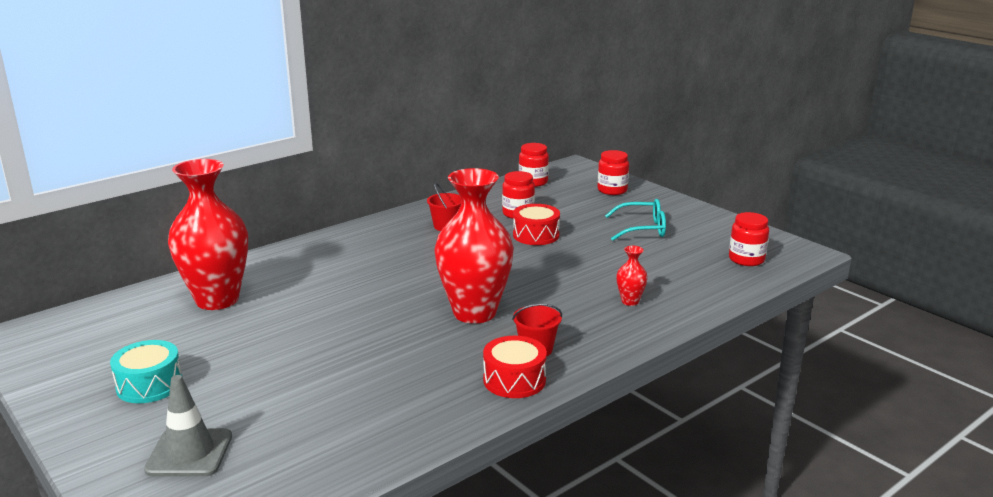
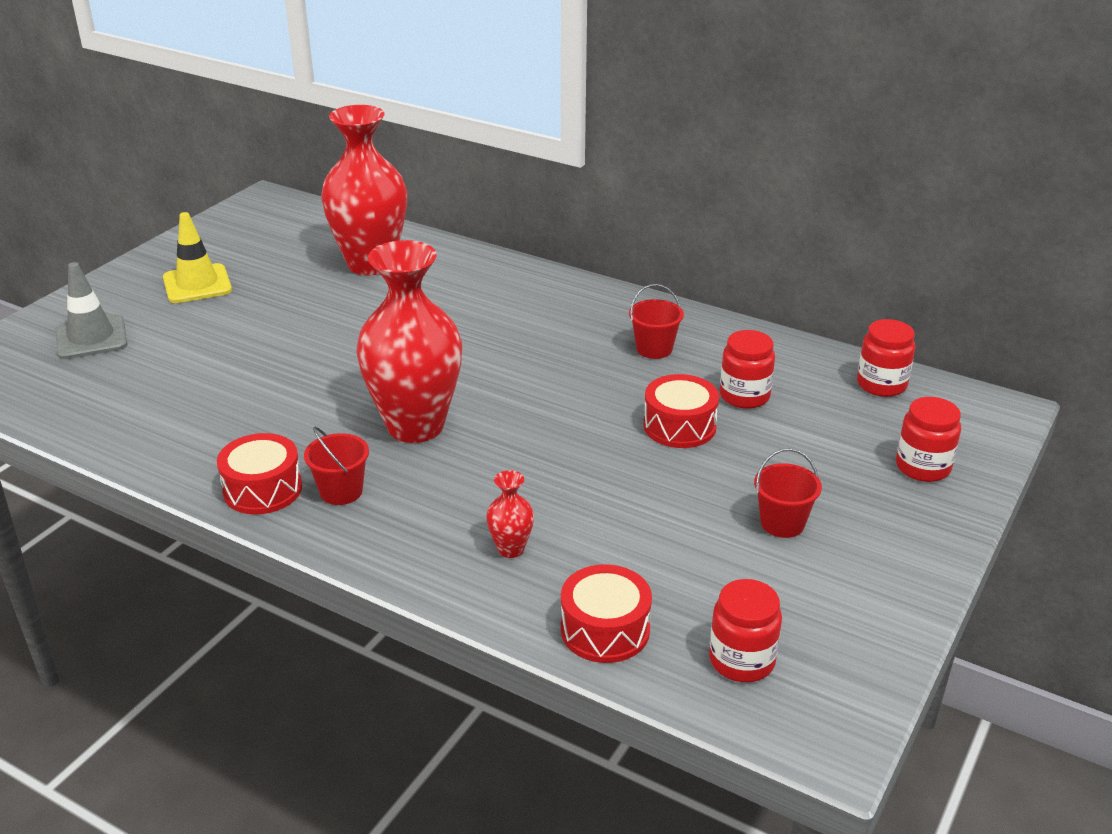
camera: 70 degrees right, 10 degrees up
(149, 385) = (197, 284): turquoise drum -> yellow traffic cone
(641, 229) = (782, 523): turquoise glasses -> red bucket
(713, 287) = (605, 630): none -> red drum

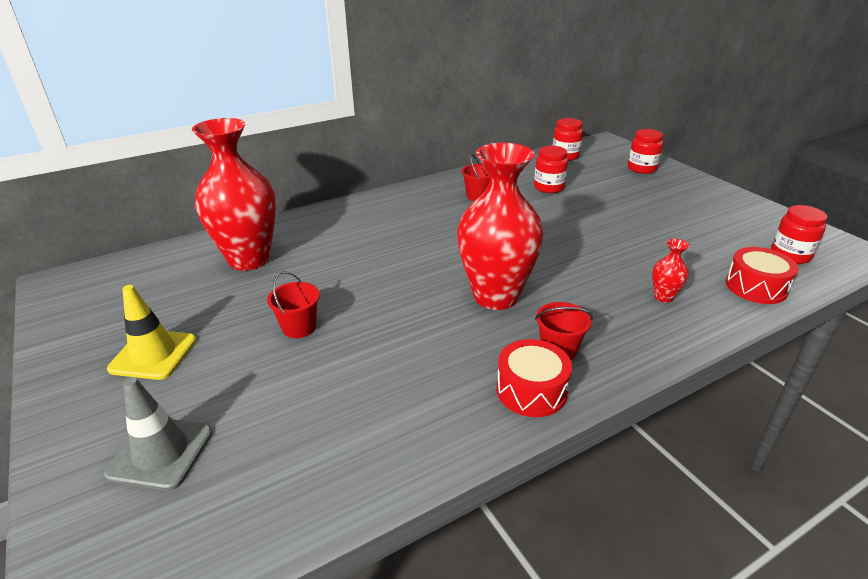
camera: 60 degrees left, 0 degrees up
(679, 426) = (565, 211): red drum -> none
(782, 523) = (673, 211): red bucket -> red bucket (299, 327)

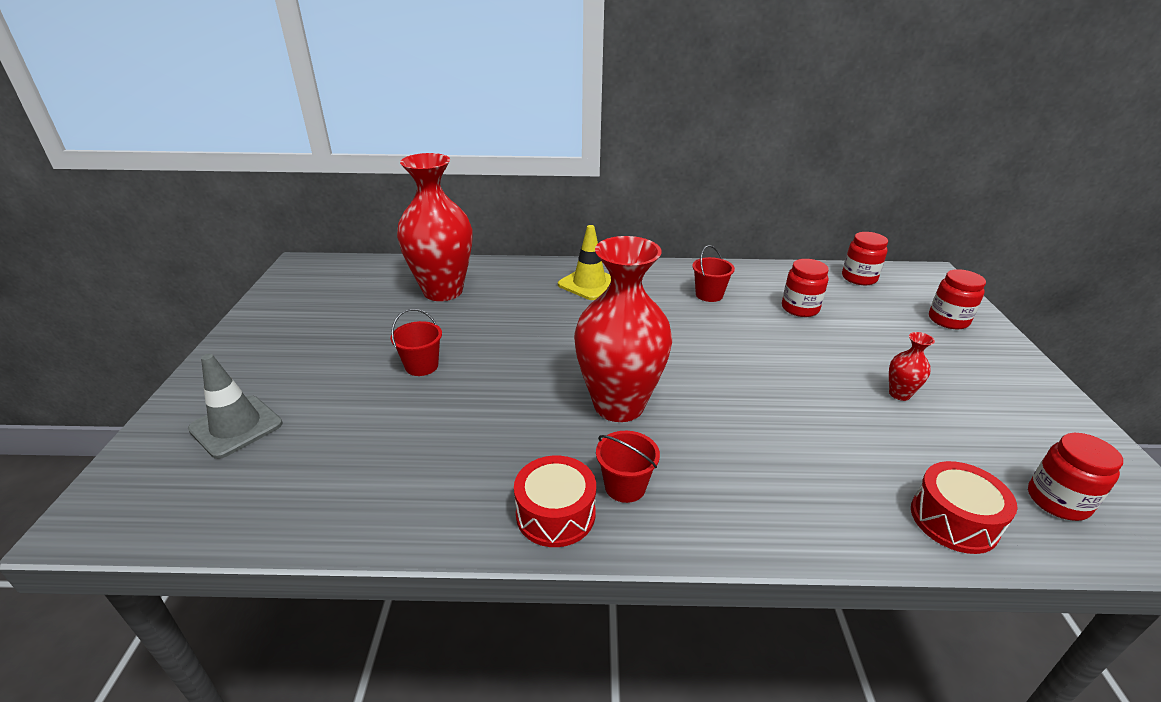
camera: 30 degrees right, 0 degrees up
(153, 354) = (304, 346): yellow traffic cone -> yellow traffic cone (589, 284)
(663, 297) = (809, 481): red vase -> red vase (899, 394)

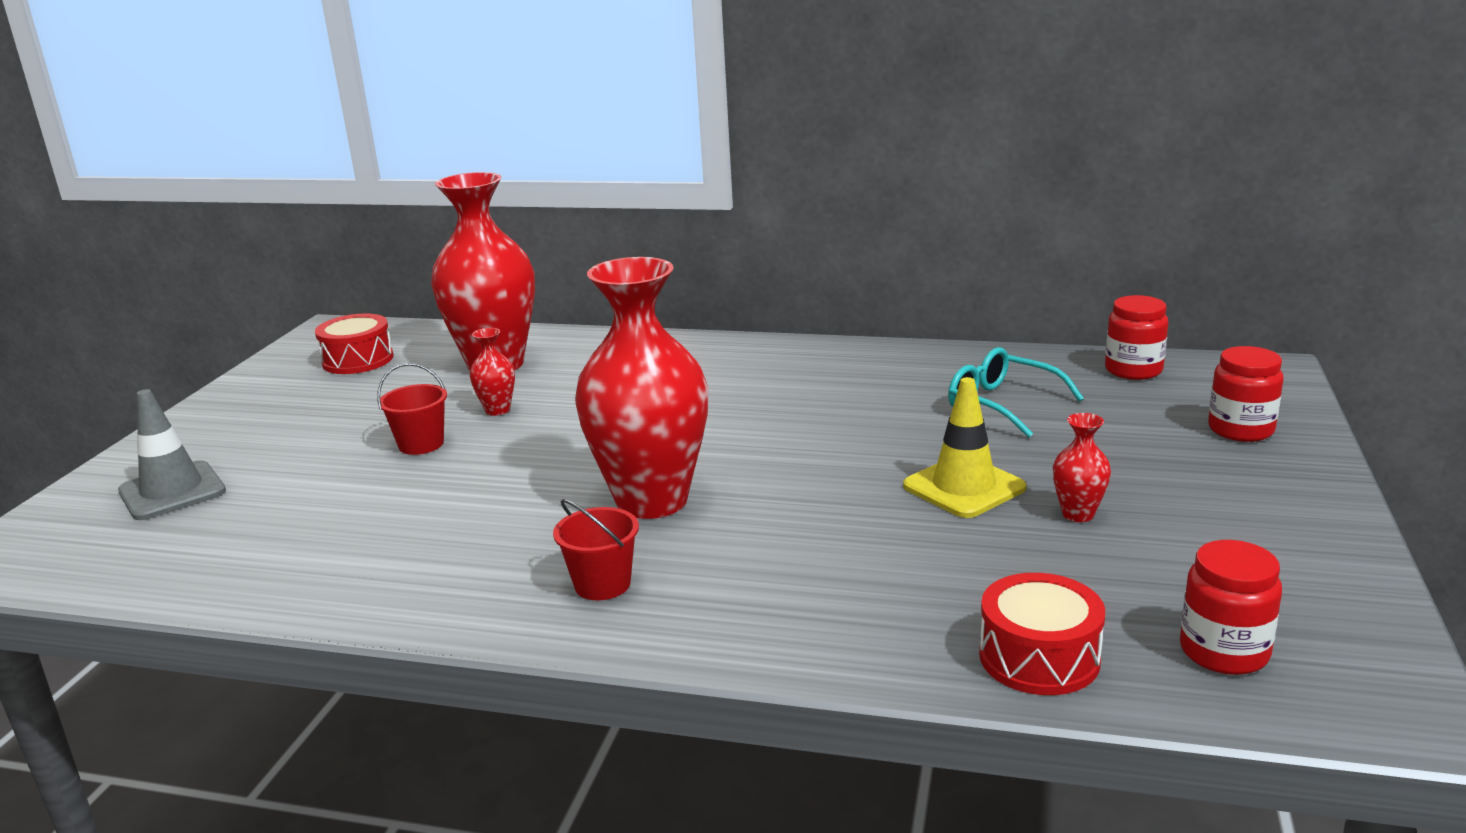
camera: 15 degrees right, 10 degrees down
(464, 331) = (497, 410): none -> red vase
(555, 514) = (496, 603): red drum -> red drum (358, 360)
(589, 284) = (703, 363): yellow traffic cone -> yellow traffic cone (964, 487)
(709, 295) = (873, 382): red bucket -> none
(800, 308) = (1003, 405): red jar -> turquoise glasses

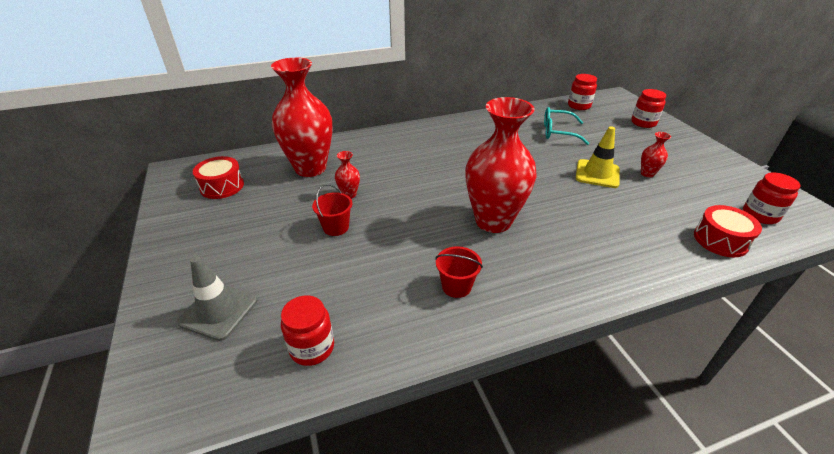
camera: 35 degrees left, 15 degrees up
(208, 561) = (312, 347): none -> red jar
(602, 584) = (534, 273): red bucket -> red bucket (456, 286)

